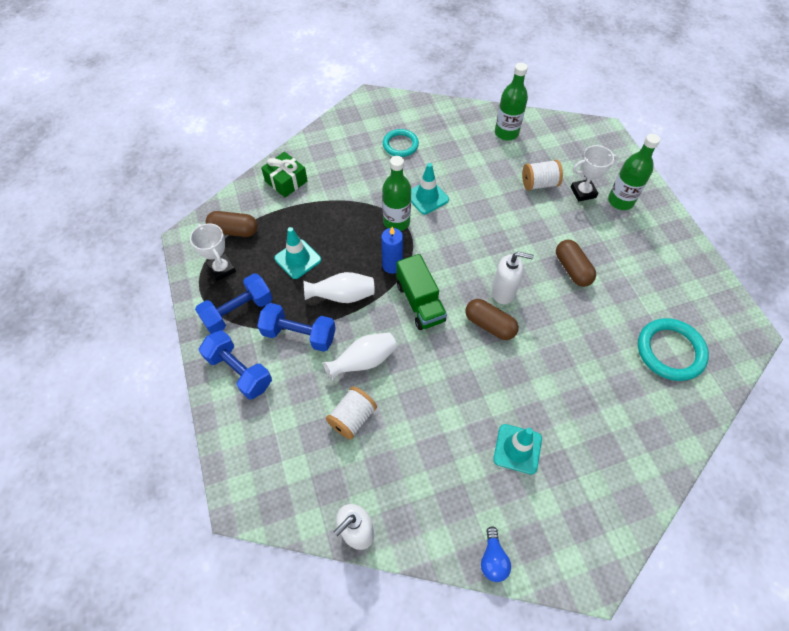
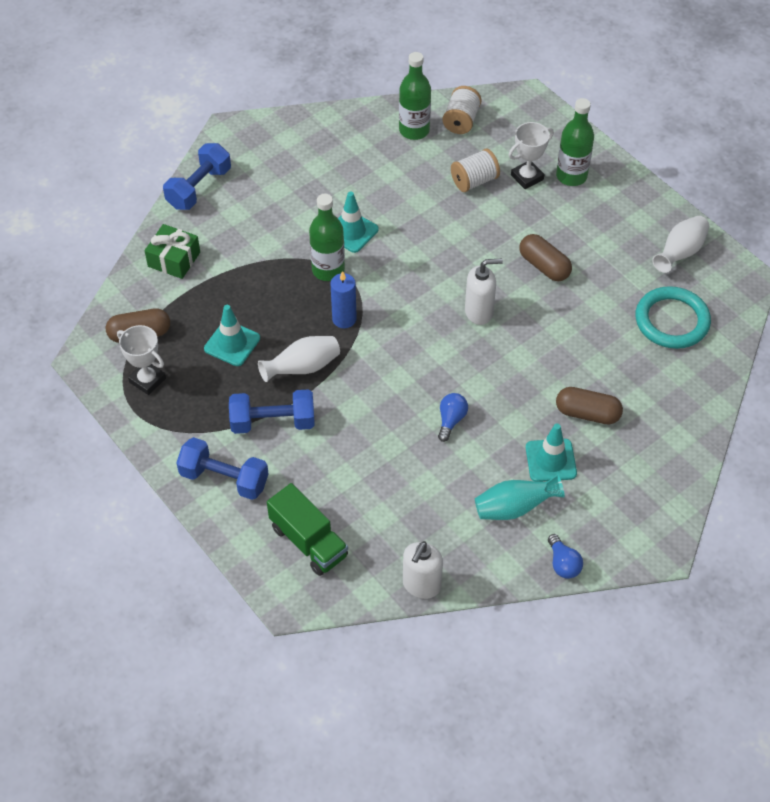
camera: 20 degrees left, 5 degrees down
(238, 311) = (191, 419): blue dumbbell -> blue dumbbell (199, 188)
(352, 418) = (370, 485): white spool -> white spool (461, 121)
(364, 361) = (357, 427): white vase -> white vase (680, 253)
(400, 145) = (293, 178): turquoise ring -> none
(420, 302) = (392, 349): green truck -> green truck (308, 541)
(444, 381) = (451, 420): none -> blue light bulb
(468, 484) = (514, 508): none -> turquoise vase
(489, 325) = (477, 350): brown capsule -> brown capsule (587, 413)

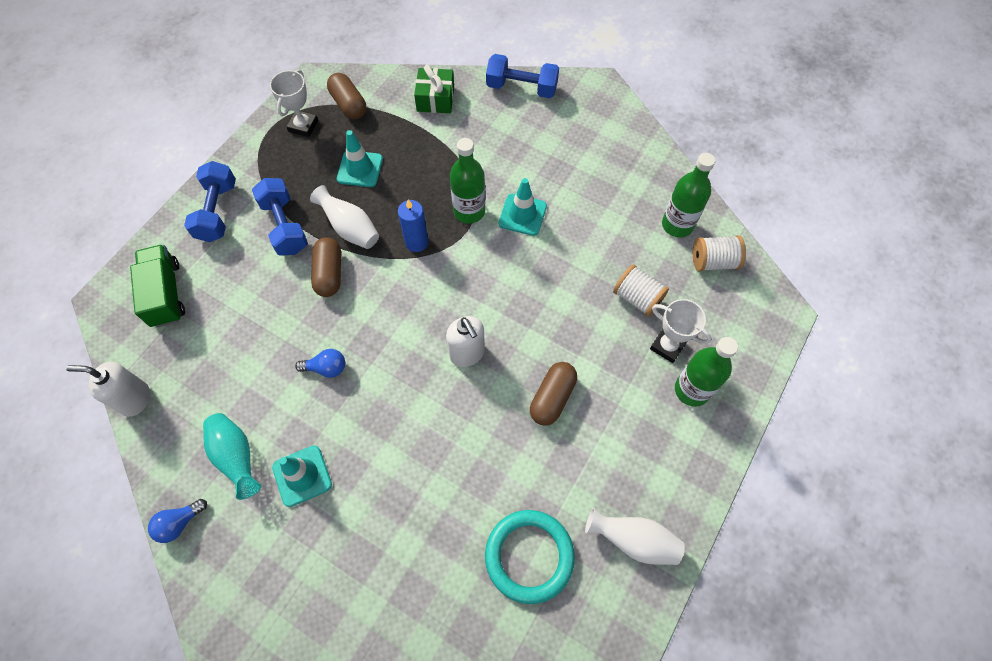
camera: 70 degrees right, 10 degrees up
(308, 541) = (166, 294): green truck -> green truck turned 135 degrees clockwise
(587, 413) = (371, 496): brown capsule -> brown capsule (329, 273)

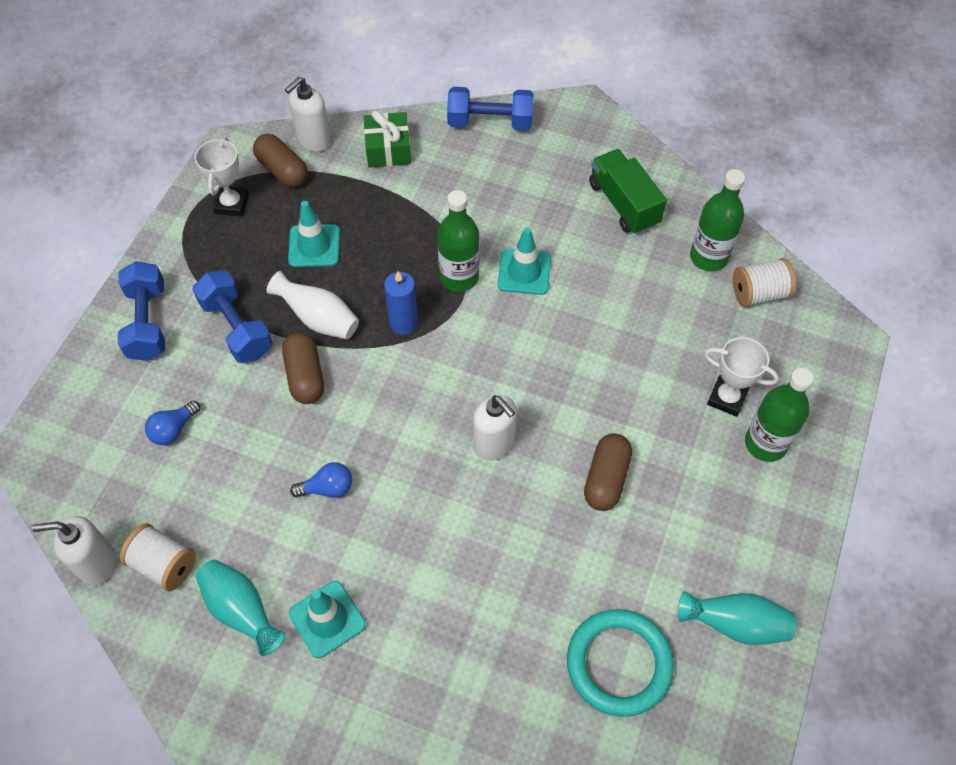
camera: 10 degrees left, 5 degrees down
(166, 294) = (106, 432): green truck -> green truck (623, 204)
(179, 523) = (189, 700): blue light bulb -> blue light bulb (173, 430)
(378, 83) = (313, 140): none -> white soap dispenser
(633, 540) = (735, 624): white vase -> turquoise vase
(637, 298) = (680, 349): white spool -> white spool (164, 564)

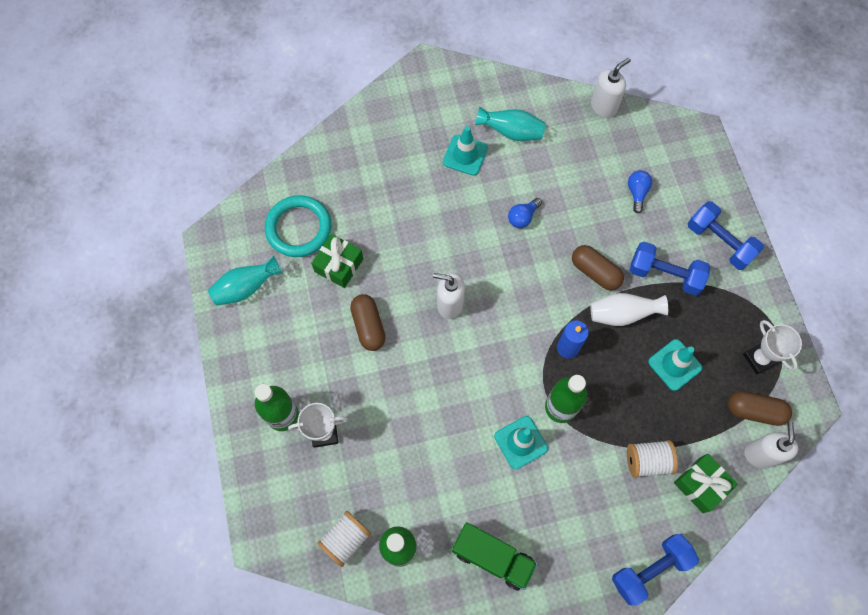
camera: 145 degrees right, 10 degrees up
(164, 564) = (570, 127): white spool -> white spool (647, 461)
(596, 576) = (339, 265): none -> green gift

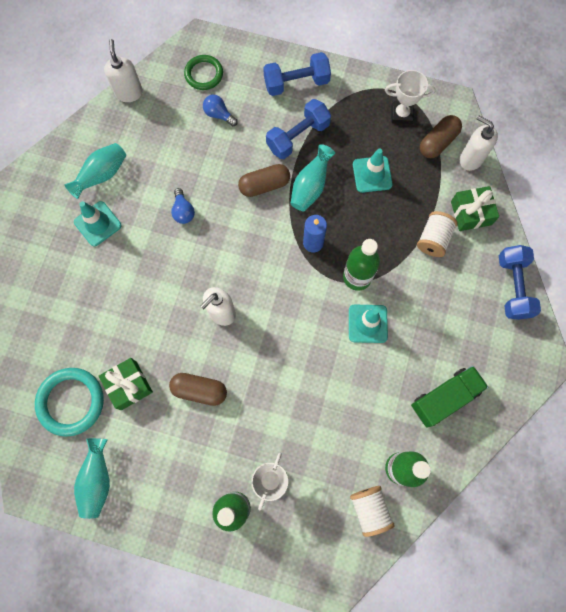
camera: 60 degrees left, 5 degrees up
(622, 314) = (310, 187): white vase -> turquoise vase
(667, 157) = (204, 74): none -> green ring

